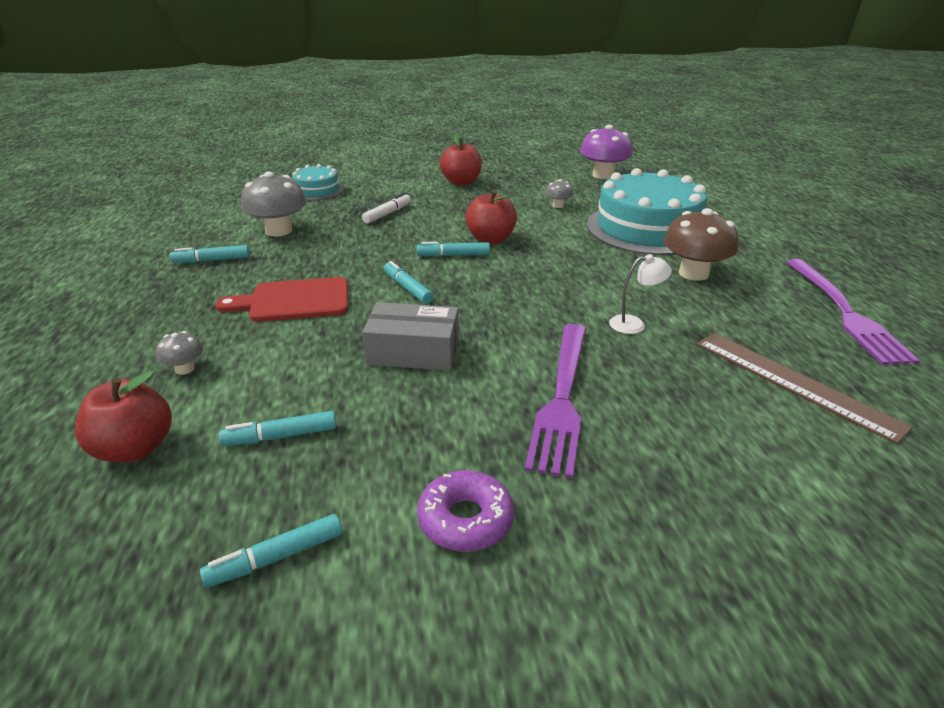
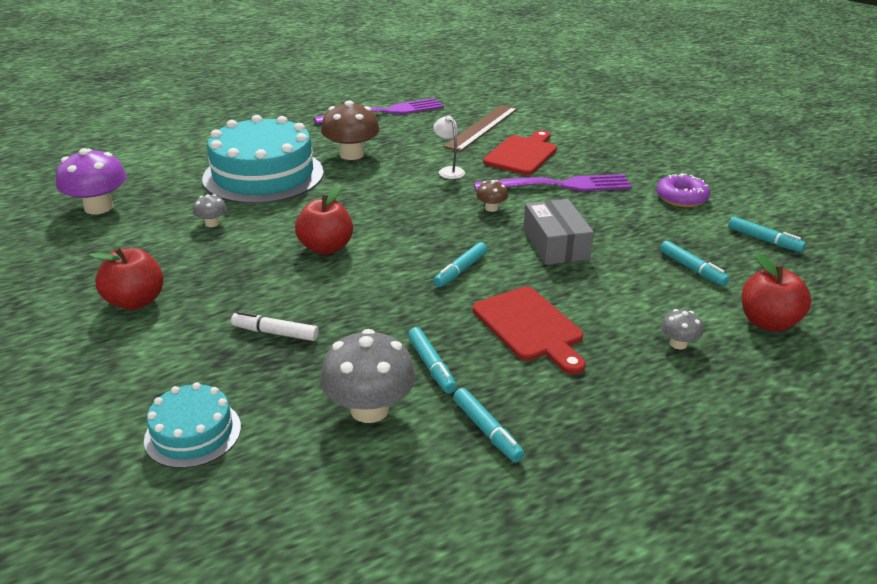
camera: 110 degrees left, 0 degrees up
(453, 255) = (375, 261): turquoise marker -> turquoise marker (431, 366)
(521, 331) = (491, 208): none -> brown mushroom
(680, 395) = (522, 154): none -> red cutting board

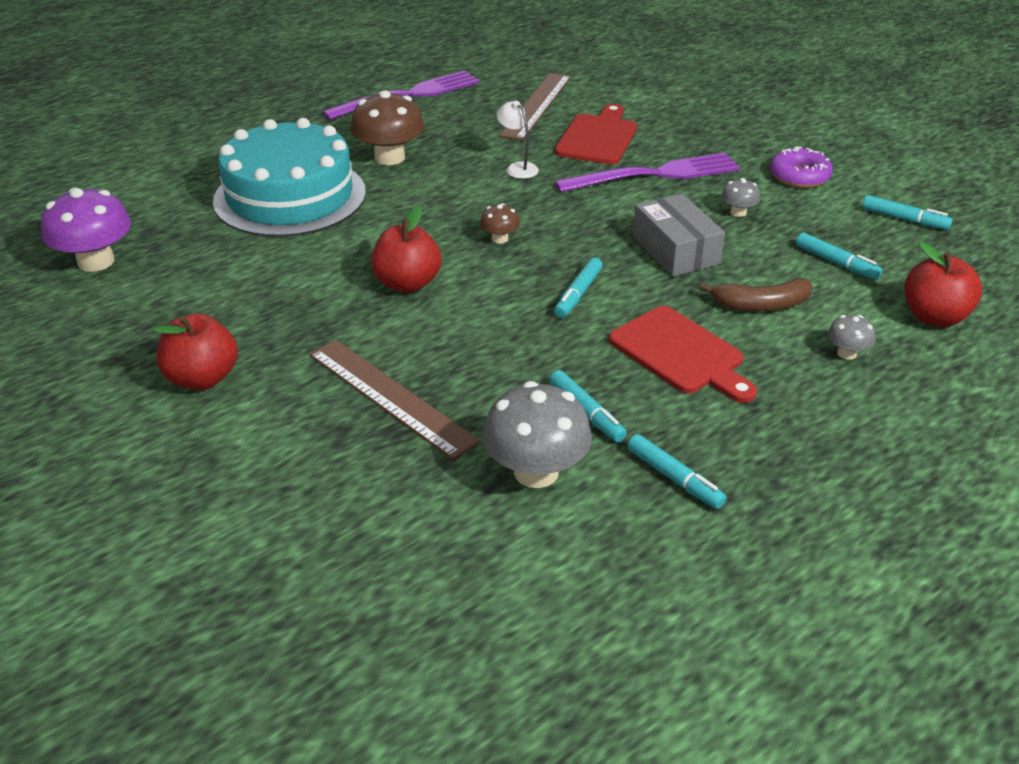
camera: 10 degrees left, 5 degrees up
(193, 433) = (345, 527): turquoise cake -> none
(212, 223) = (253, 267): grey mushroom -> grey mushroom (738, 212)
(275, 333) = (391, 396): white marker -> brown ruler
(491, 208) = (585, 212): brown mushroom -> brown mushroom (500, 239)
(614, 295) = (761, 305): none -> brown banana

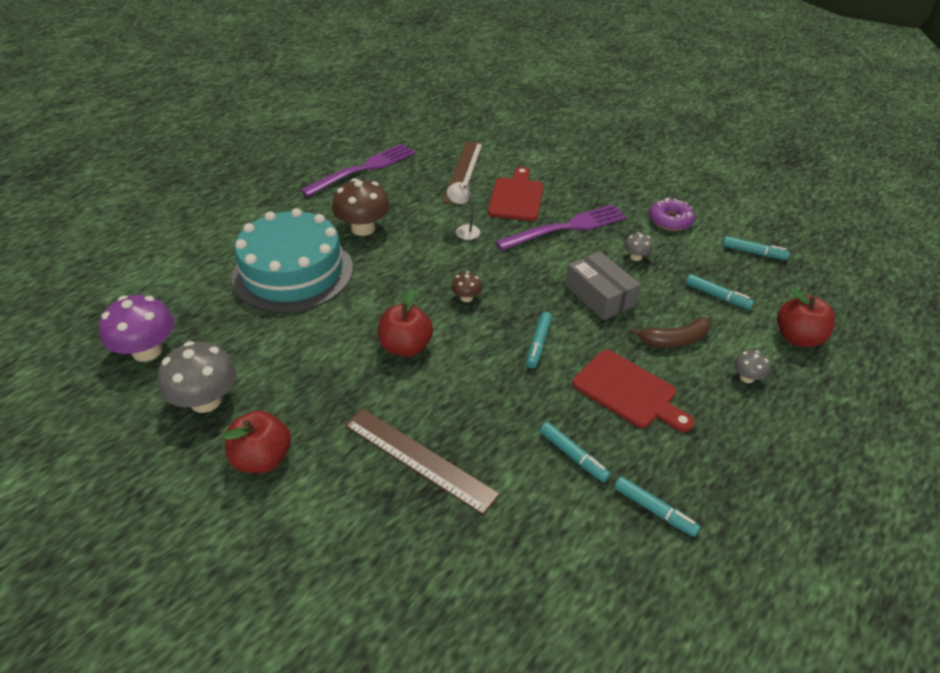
camera: 10 degrees left, 5 degrees up
(536, 472) = (549, 518): grey mushroom -> grey mushroom (206, 400)

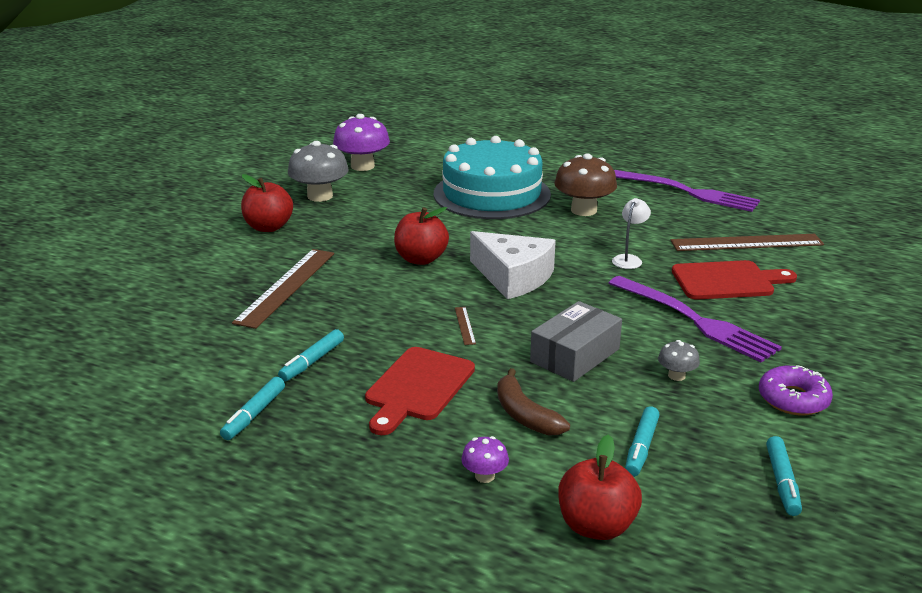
camera: 75 degrees right, 15 degrees down
(466, 297) = (513, 277): brown mushroom -> white cheese
(538, 344) = (464, 325): turquoise marker -> brown ruler
(746, 377) = (484, 476): grey mushroom -> purple mushroom

